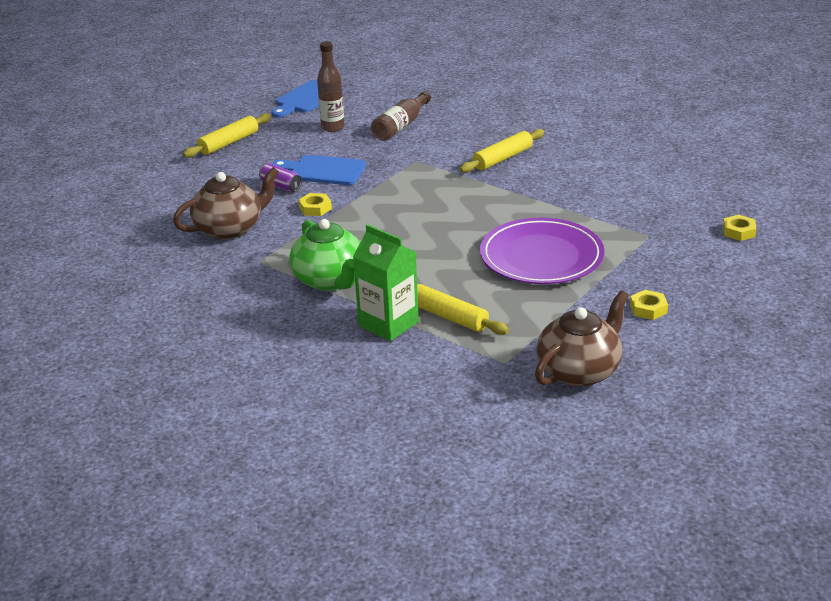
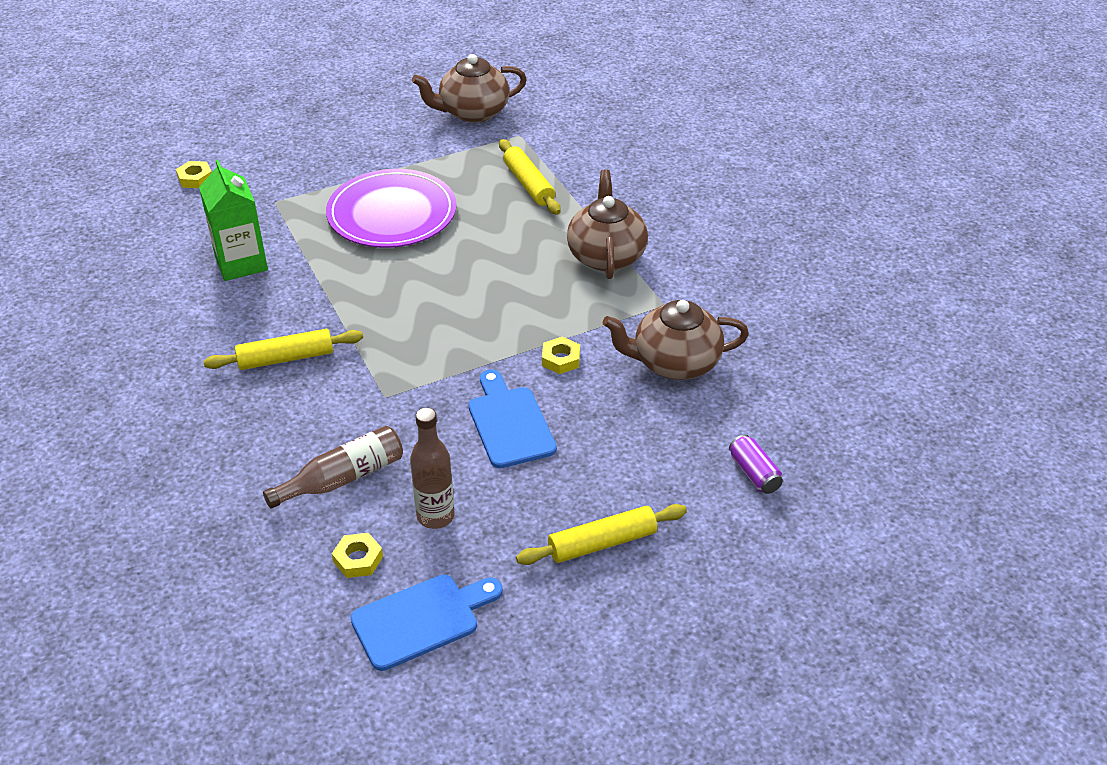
camera: 155 degrees left, 10 degrees up
(281, 186) = (578, 415): purple can -> purple can (754, 473)
(323, 171) = (509, 423): blue cutting board -> blue cutting board turned 150 degrees counterclockwise
(330, 280) = (606, 256): green teapot -> brown teapot
(388, 324) = (584, 194): green carton -> green carton (241, 263)
(648, 309) = (365, 139): yellow nut -> yellow nut (358, 559)

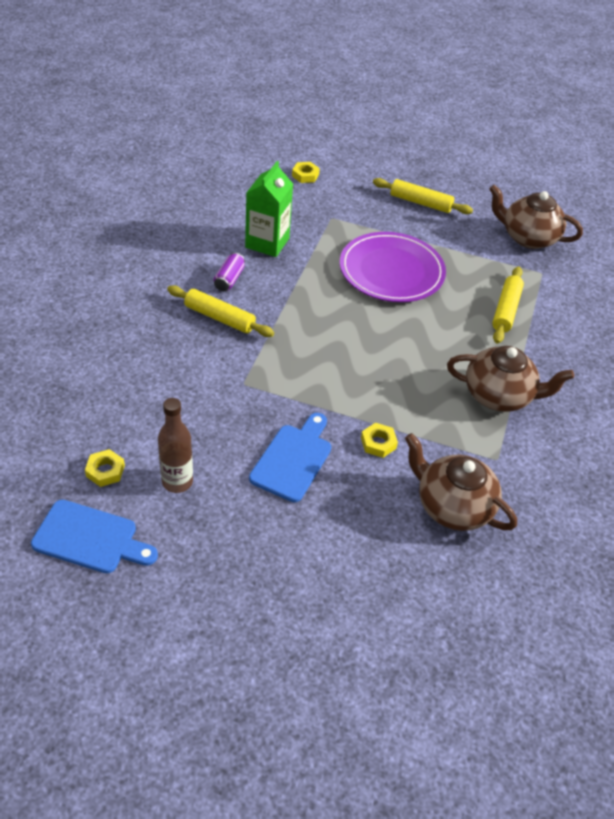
camera: 40 degrees right, 5 degrees up
(342, 478) = (158, 415): brown bottle -> none
(602, 543) = (249, 587): yellow rolling pin -> yellow rolling pin (420, 202)
(606, 256) = (499, 396): brown teapot -> brown teapot turned 60 degrees clockwise
(754, 473) = (409, 631): purple can -> purple can (229, 279)

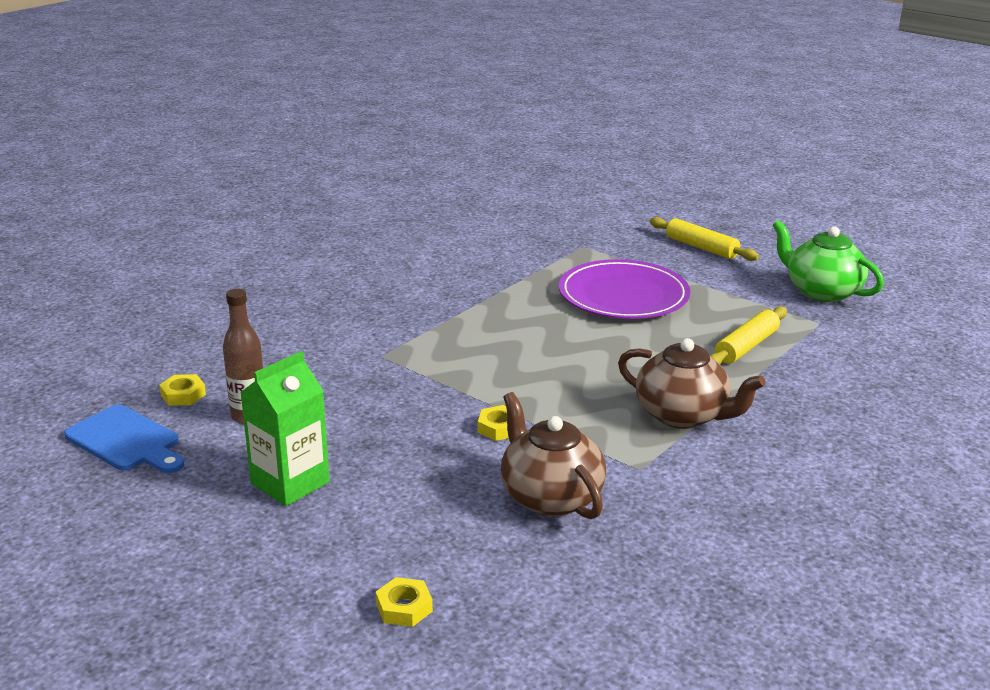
camera: 25 degrees right, 20 degrees down
(220, 318) = (396, 303): yellow rolling pin -> none
(229, 279) = (429, 277): purple can -> none
(267, 243) = (493, 256): green carton -> green carton (290, 483)
(293, 459) = (389, 423): blue cutting board -> none
(305, 175) = (577, 212): yellow nut -> yellow nut (404, 607)
(527, 237) = (821, 291): brown teapot -> green teapot

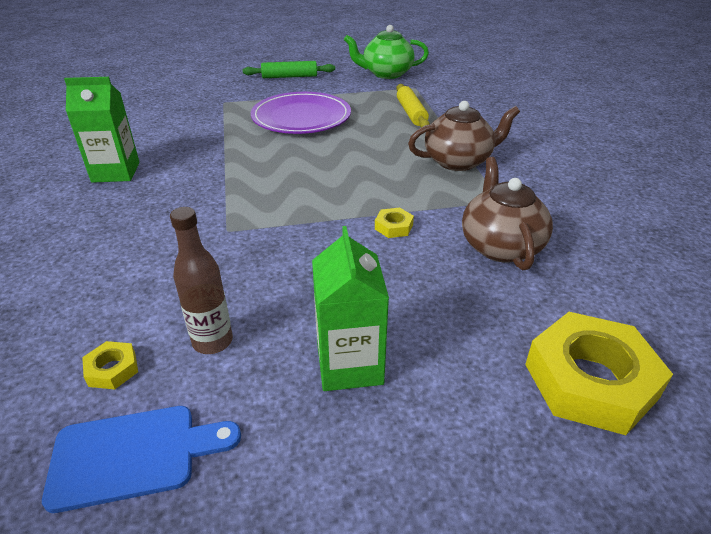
camera: 50 degrees left, 10 degrees up
(391, 269) = (116, 172): none -> green carton
(404, 607) = (590, 381): yellow nut -> yellow nut, size x2.33
(550, 496) = (500, 246): brown teapot -> brown teapot turned 75 degrees clockwise
(701, 247) = (289, 76): yellow rolling pin -> green rolling pin

